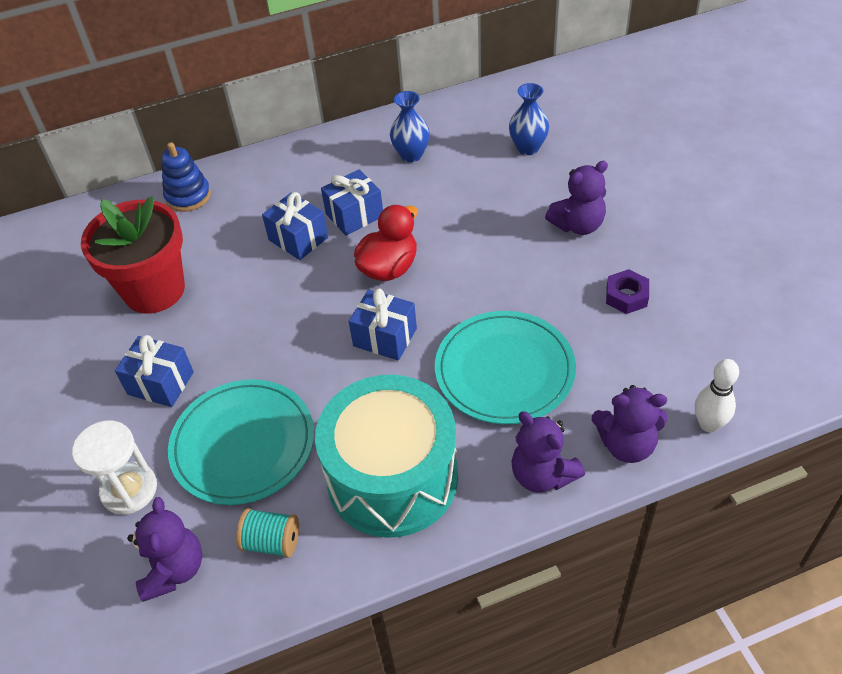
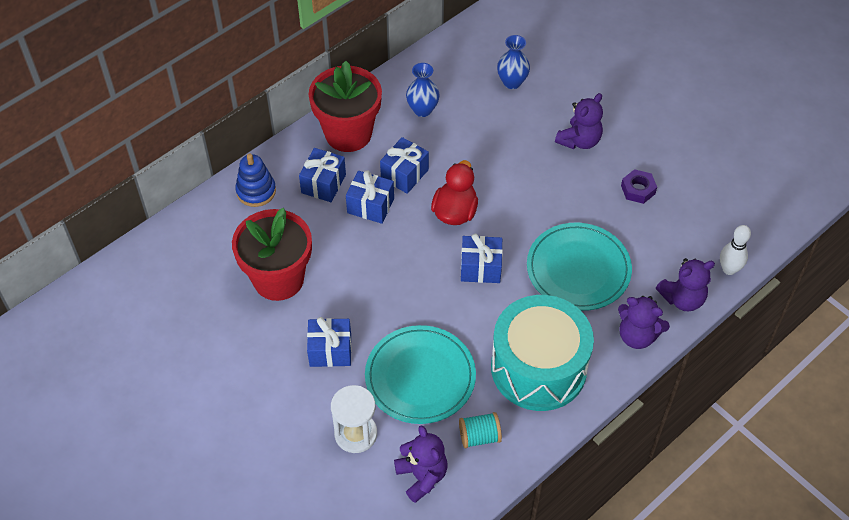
camera: 25 degrees left, 5 degrees up
(261, 205) = (323, 184): none -> blue gift
(317, 161) = (348, 133): none -> red flower pot

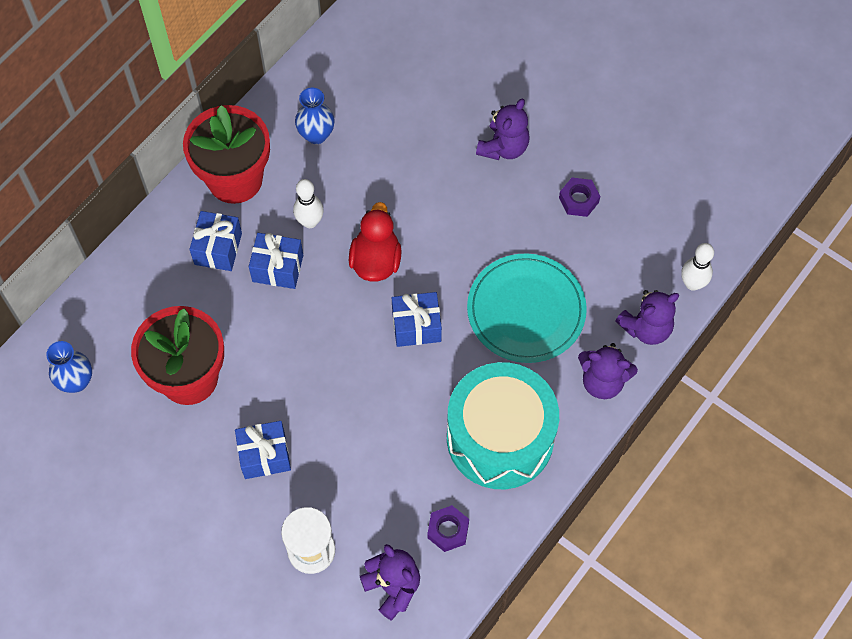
camera: 10 degrees left, 10 degrees up
(256, 191) = (141, 270): blue stacking toy -> none
(404, 174) = (310, 222): blue gift -> white bowling pin
(420, 377) = (371, 470): turquoise plate -> none
(479, 436) = (448, 530): turquoise spool -> purple nut
(512, 82) = (414, 82): blue vase -> blue vase (76, 381)

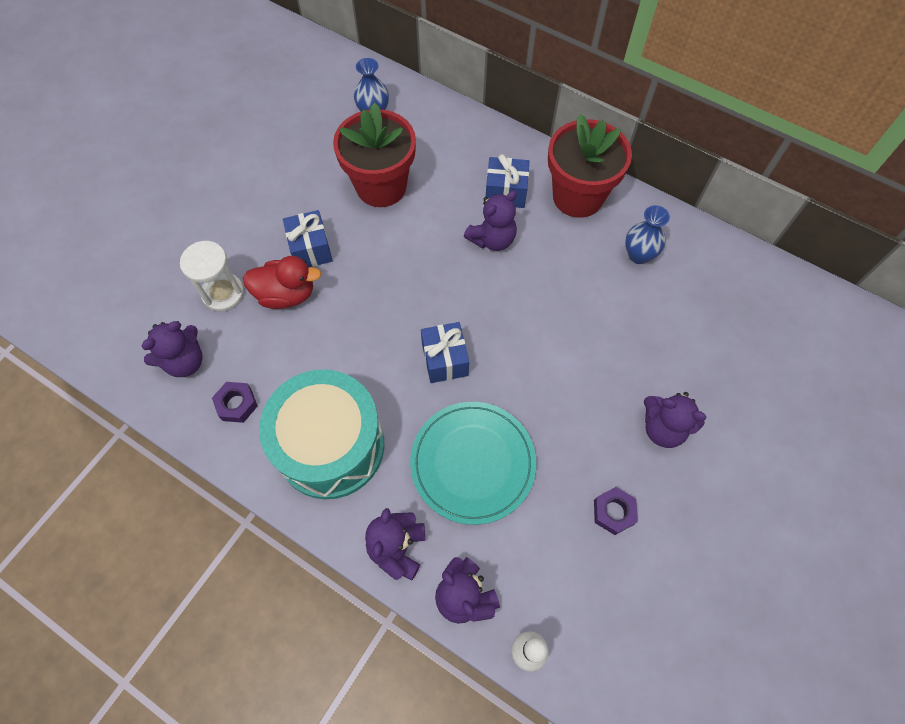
camera: 85 degrees right, 0 degrees up
(277, 268) = (492, 239): blue gift -> purple teddy bear
(310, 222) = (544, 259): white bowling pin -> none
(376, 261) = (511, 318): red duck -> red duck (286, 294)

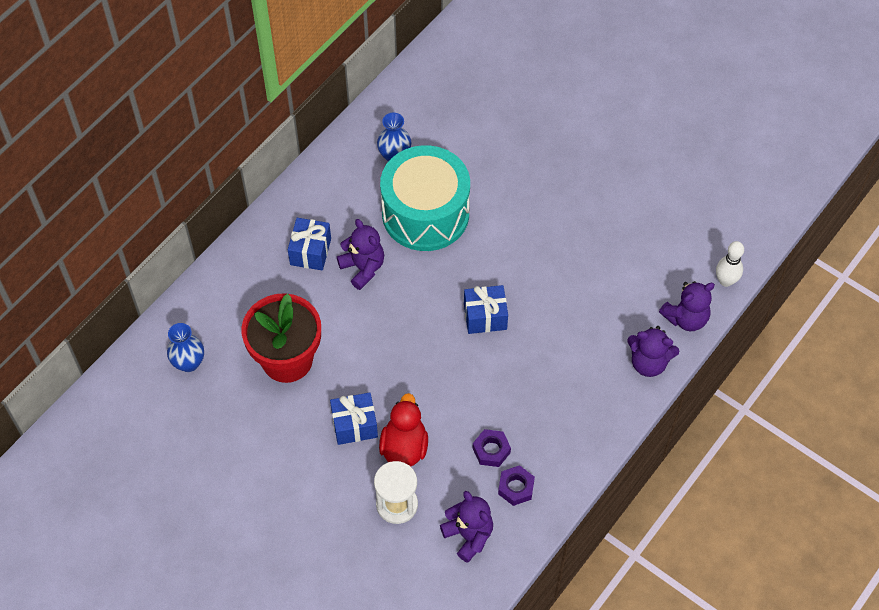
camera: 85 degrees left, 5 degrees down
(330, 446) = (560, 410): turquoise drum -> turquoise drum (425, 213)
(473, 463) = (580, 303): turquoise plate -> none
(577, 196) = (324, 193): red flower pot -> none
(613, 512) = (625, 211): purple nut -> purple nut (491, 450)
(663, 428) = (558, 166): purple teddy bear -> none

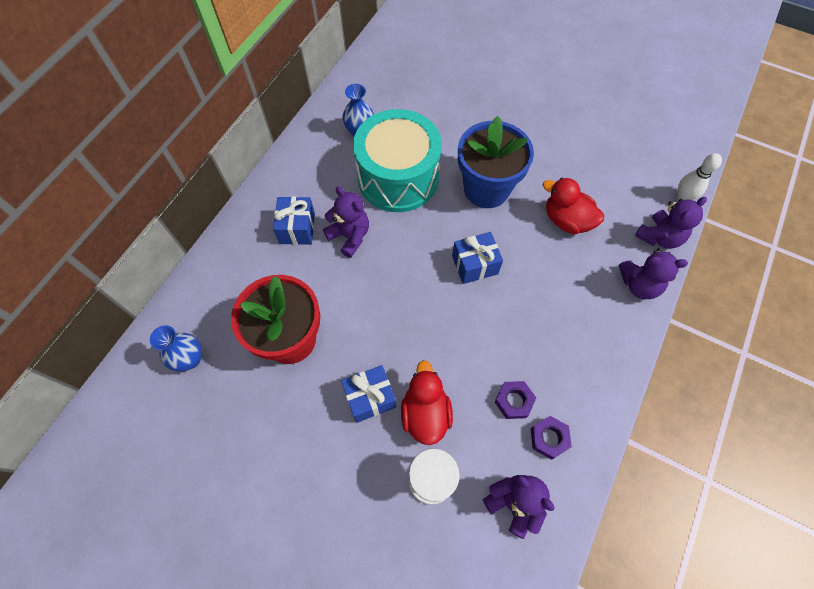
camera: 10 degrees left, 5 degrees up
(517, 240) = (486, 189): none -> blue flower pot
(593, 286) = (566, 220): none -> red duck

